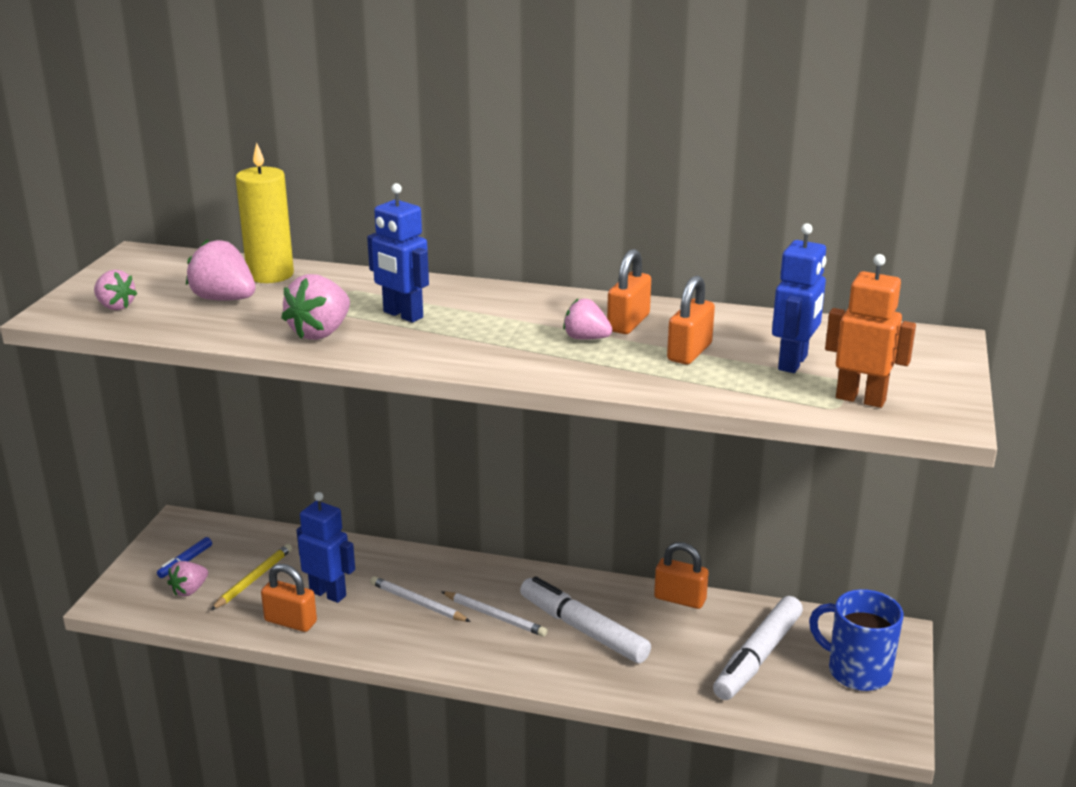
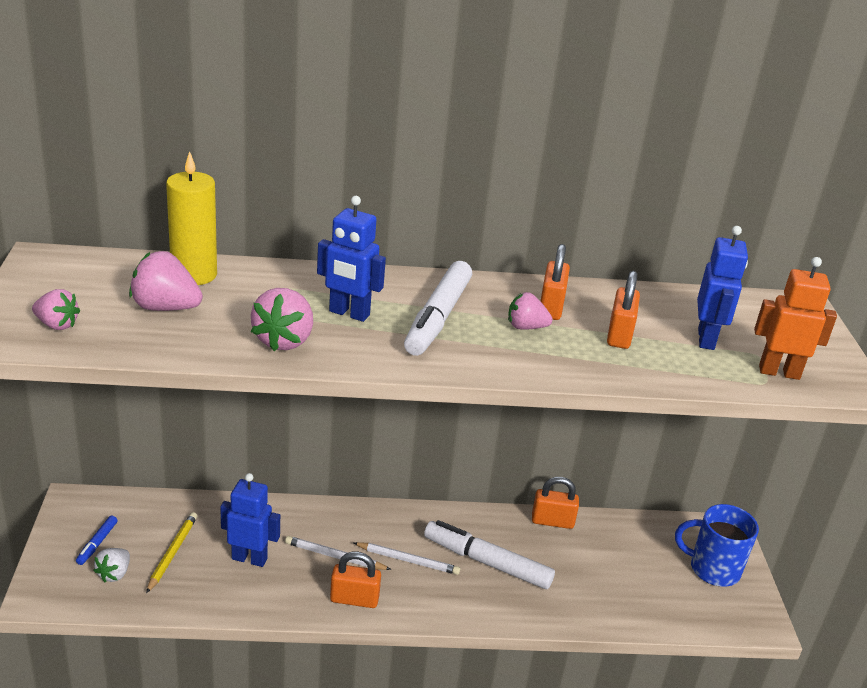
camera: 20 degrees left, 5 degrees up
(189, 590) = (114, 574): pink strawberry -> white strawberry
(290, 621) = (226, 593): orange padlock -> orange padlock (354, 599)
(758, 657) = (635, 568): white marker -> white marker (438, 318)

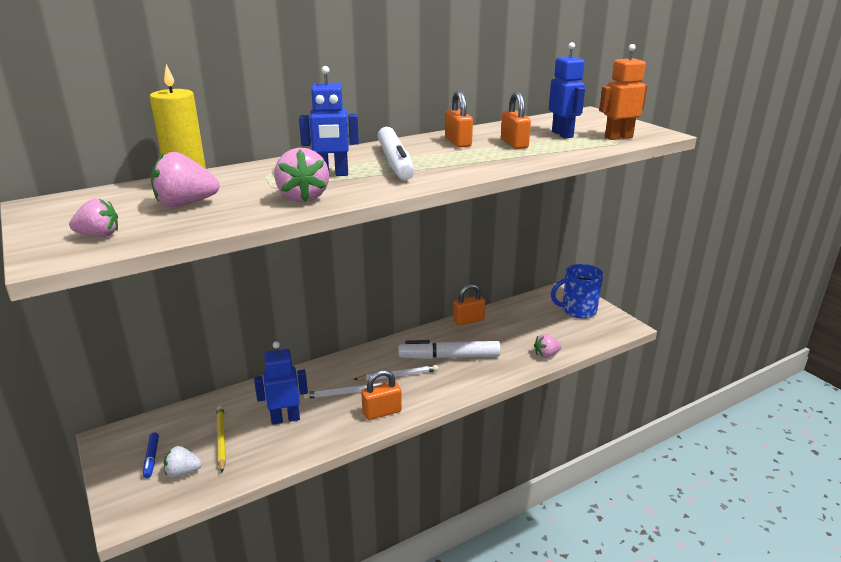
camera: 25 degrees left, 5 degrees down
(114, 574) = (183, 472): white strawberry -> white strawberry turned 90 degrees clockwise
(526, 327) = (455, 153): pink strawberry -> pink strawberry (546, 355)

